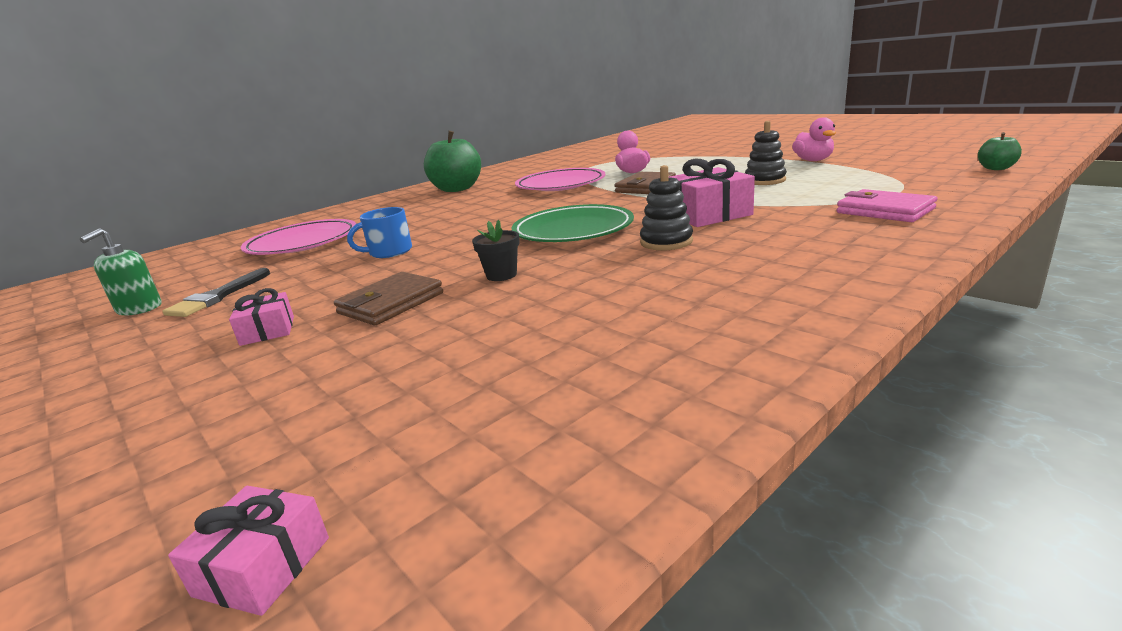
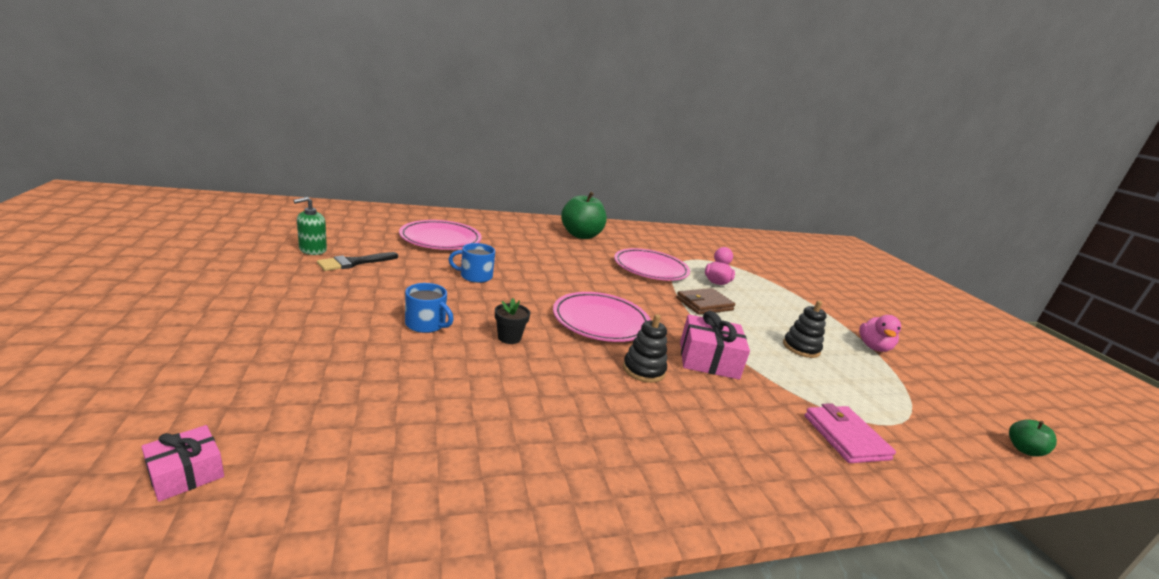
camera: 20 degrees right, 0 degrees up
(267, 330) = (348, 307): pink gift -> none
(391, 303) = (426, 324): brown wallet -> blue mug
(573, 230) = (600, 321): green plate -> pink plate

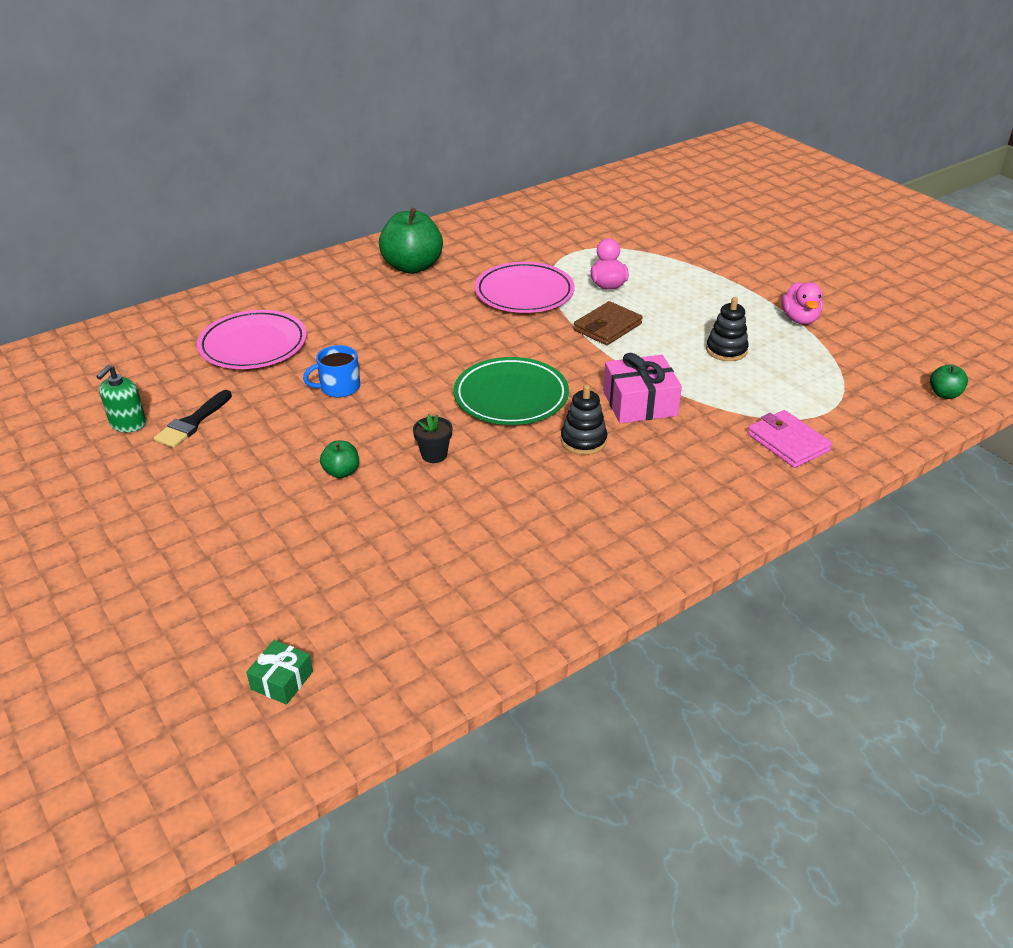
camera: 15 degrees left, 15 degrees up
(186, 473) = (282, 680): pink gift -> green gift
(426, 324) = (341, 472): blue mug -> green apple
(600, 321) = (511, 396): pink plate -> green plate

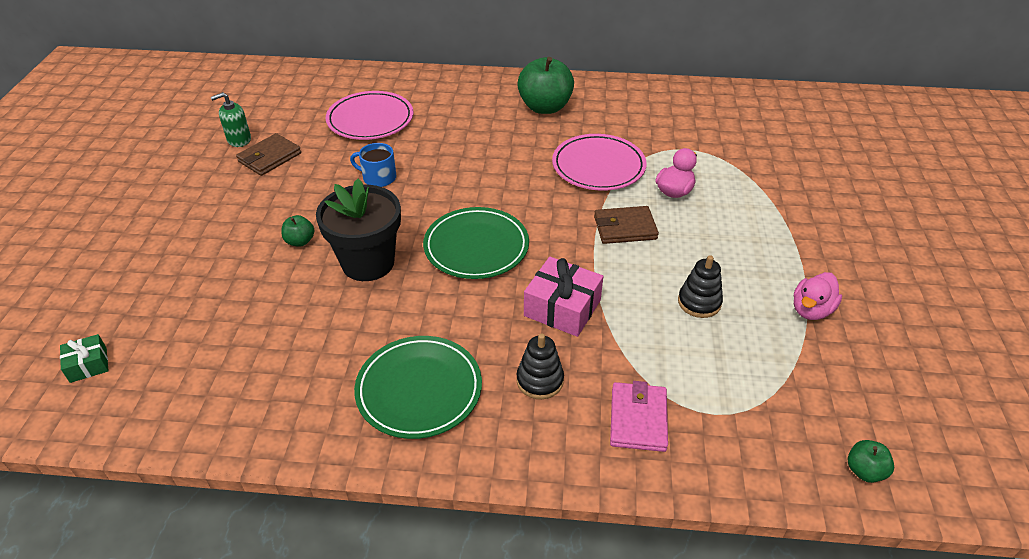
camera: 40 degrees right, 5 degrees up
(192, 423) = (269, 157): black brush -> brown wallet
(434, 455) = (368, 263): black flower pot -> black flower pot, size x2.34
(583, 441) = (478, 314): black stacking toy -> black stacking toy (540, 380)
(615, 515) = (419, 390): none -> green plate

